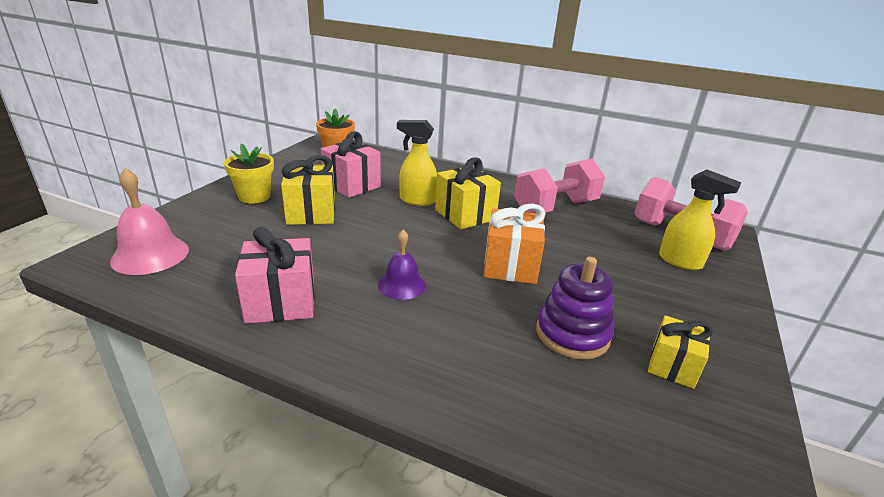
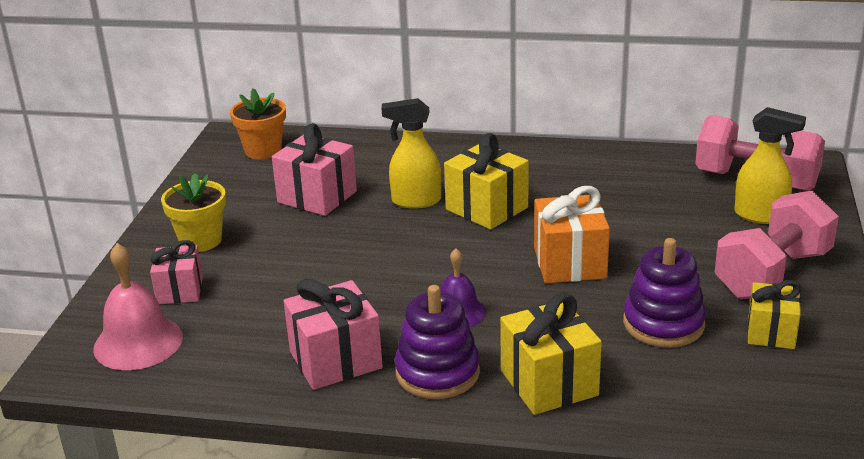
camera: 10 degrees left, 0 degrees up
(212, 225) = (180, 290): none -> pink gift
(311, 213) = (292, 247): yellow gift -> yellow gift (549, 383)
(355, 333) = (437, 372): none -> purple stacking toy
(555, 207) = (595, 174): pink dumbbell -> pink dumbbell (772, 274)

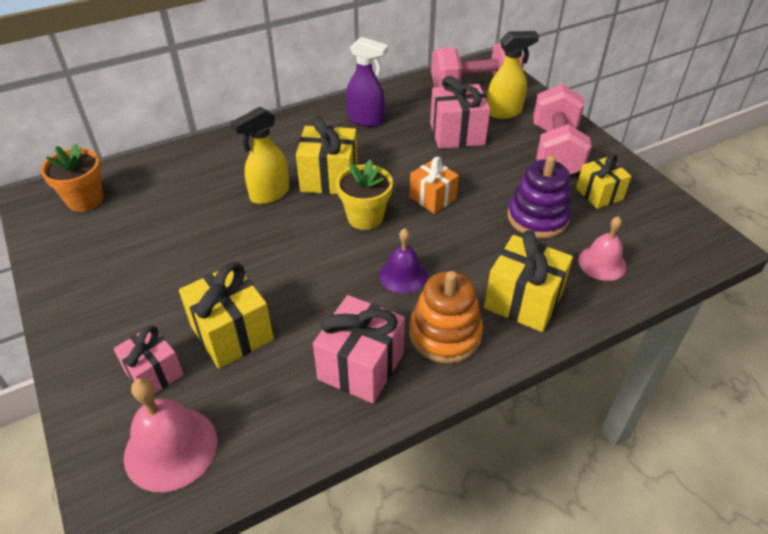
camera: 40 degrees left, 15 degrees up
(200, 241) = (120, 313): yellow flower pot -> yellow flower pot (365, 217)
(264, 290) = (232, 333): none -> yellow gift
(317, 197) = (183, 224): pink gift -> pink gift (457, 134)
(437, 372) = (445, 334): purple stacking toy -> orange stacking toy
(569, 263) = (432, 198): orange gift -> orange gift, size x0.66
(588, 171) = (366, 120): none -> purple spray bottle
(682, 392) = (602, 263): none -> pink bell

